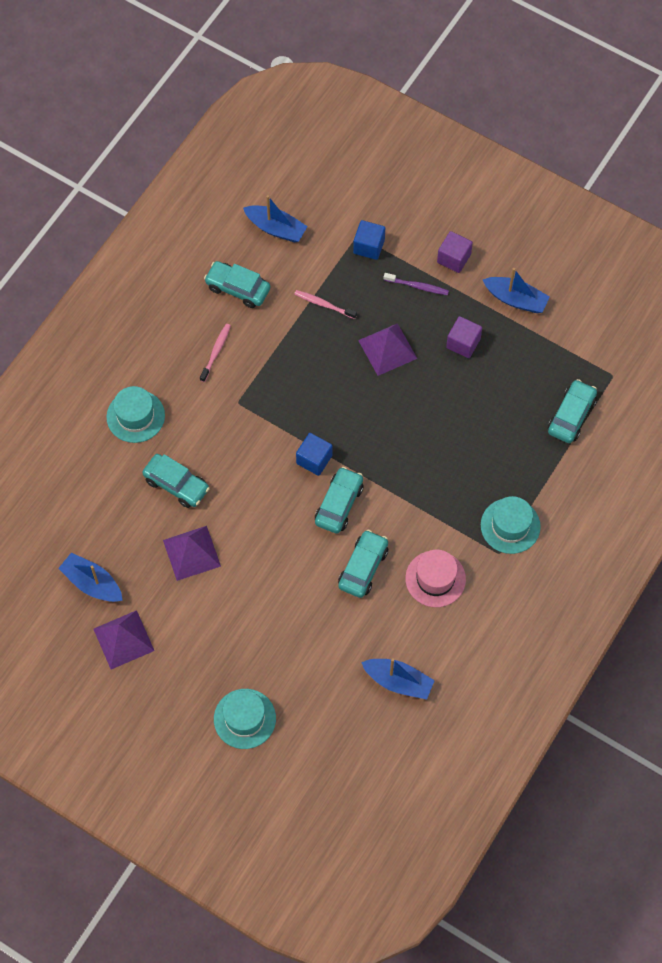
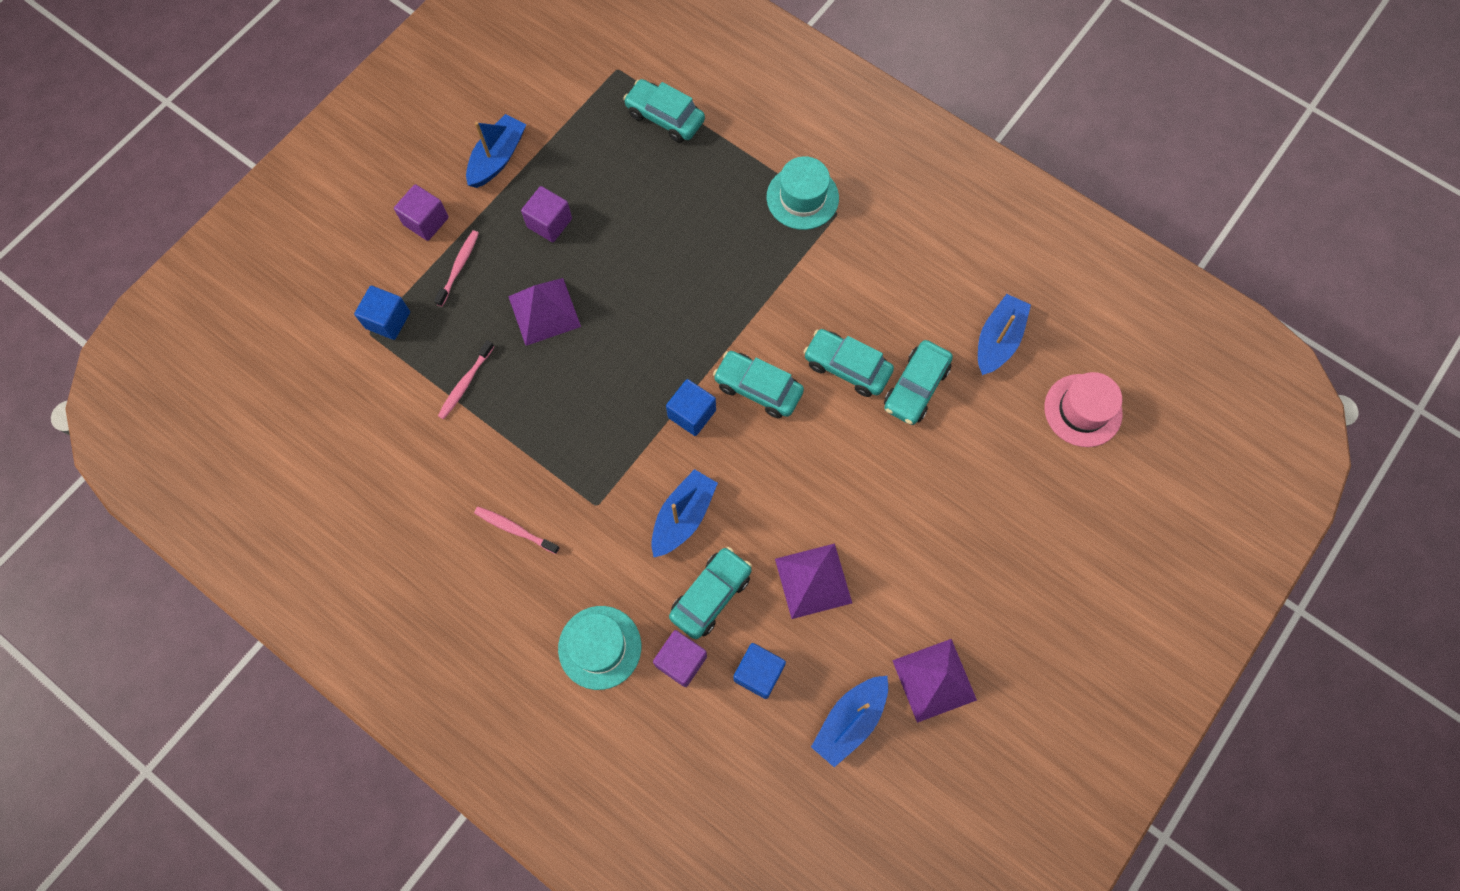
camera: 85 degrees left, 5 degrees up
(123, 520) = (758, 673): none -> blue cube
(129, 469) = (681, 661): none -> purple cube
(238, 288) = (420, 493): turquoise car -> turquoise car (916, 387)
(244, 718) = (1046, 526): turquoise hat -> none
(276, 228) = (335, 436): blue boat -> blue boat (683, 517)
(417, 286) = (459, 267): purple toothbrush -> pink toothbrush
(435, 579) = (866, 286): pink hat -> pink hat (1083, 410)

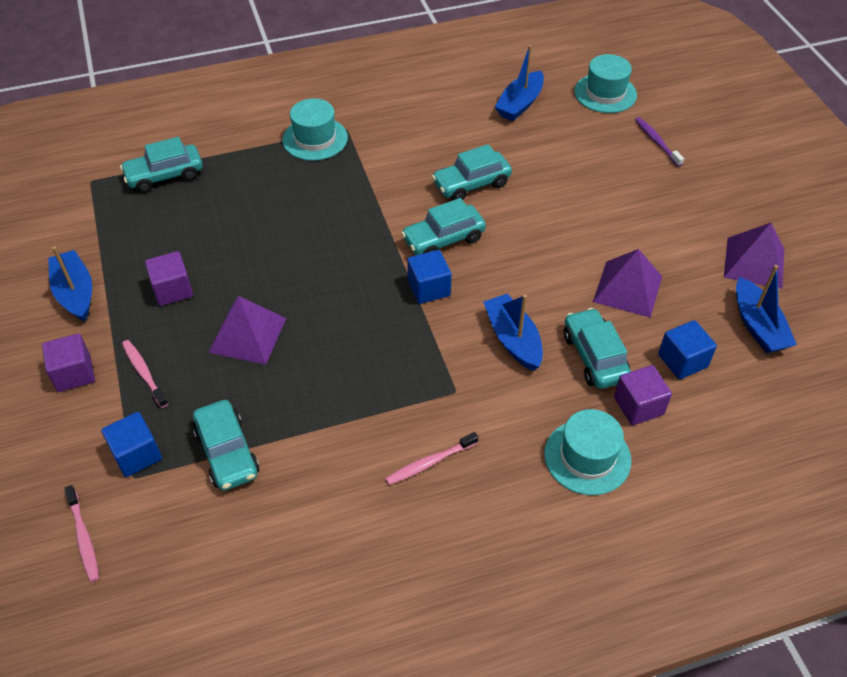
camera: 55 degrees left, 20 degrees down
(465, 383) = (258, 426): pink toothbrush -> pink toothbrush (84, 538)
(916, 387) = (519, 158): turquoise car -> turquoise car (227, 452)
(998, 340) = (520, 104): blue boat -> blue boat turned 120 degrees counterclockwise
(1044, 501) = (656, 142): none -> purple toothbrush
(1083, 410) = (605, 93): pink hat -> turquoise hat

